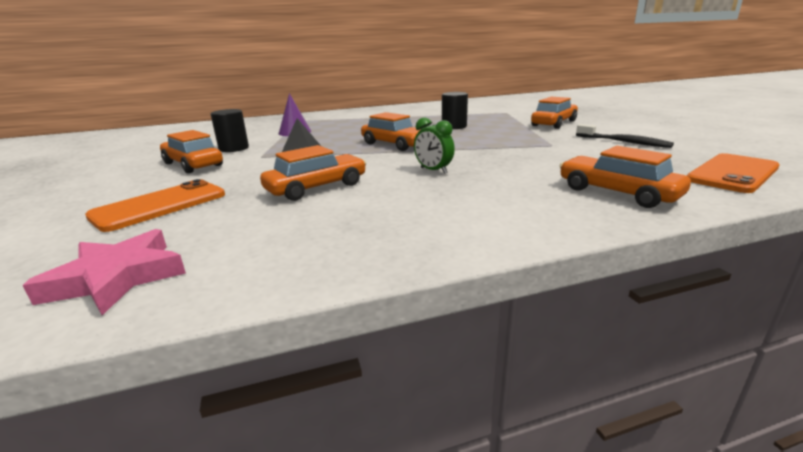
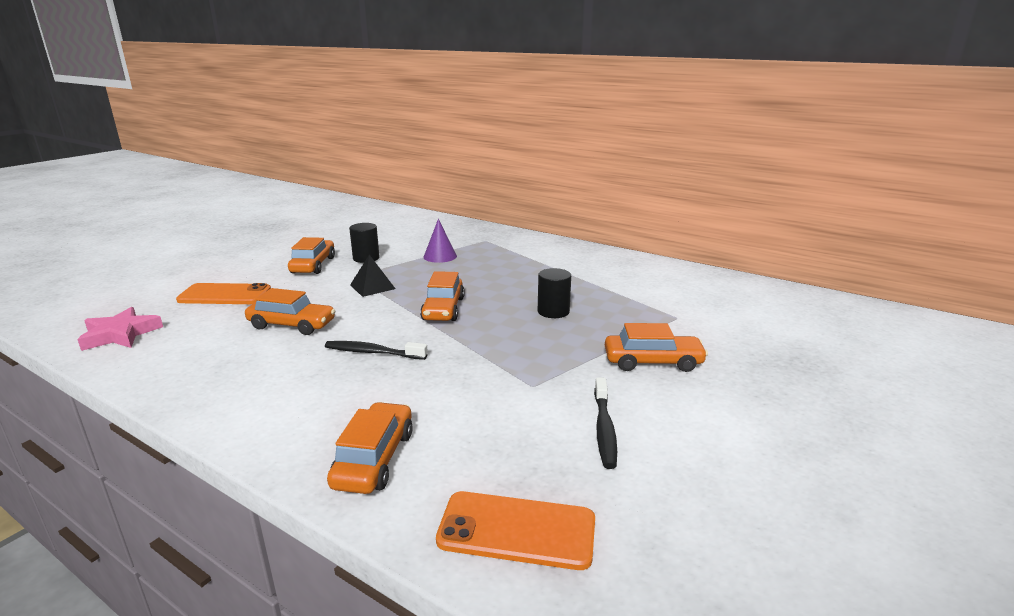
camera: 50 degrees right, 0 degrees up
(433, 170) = (373, 352): green clock -> black toothbrush

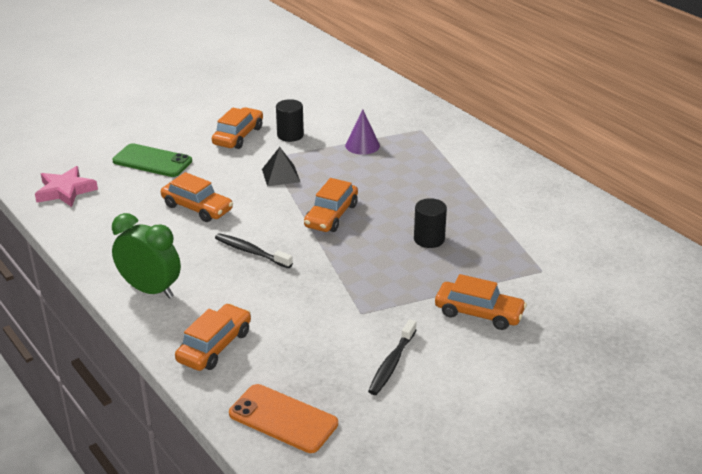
camera: 20 degrees right, 10 degrees up
(225, 295) = (152, 161): orange phone -> green phone
(260, 412) = (150, 290): none -> green clock

